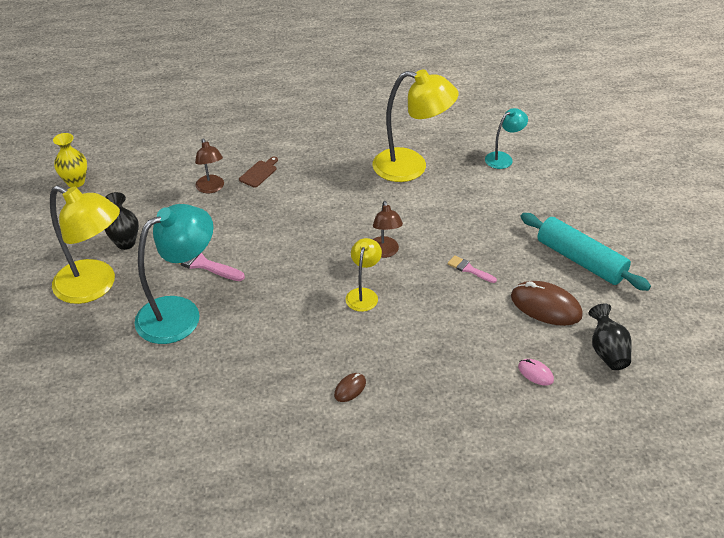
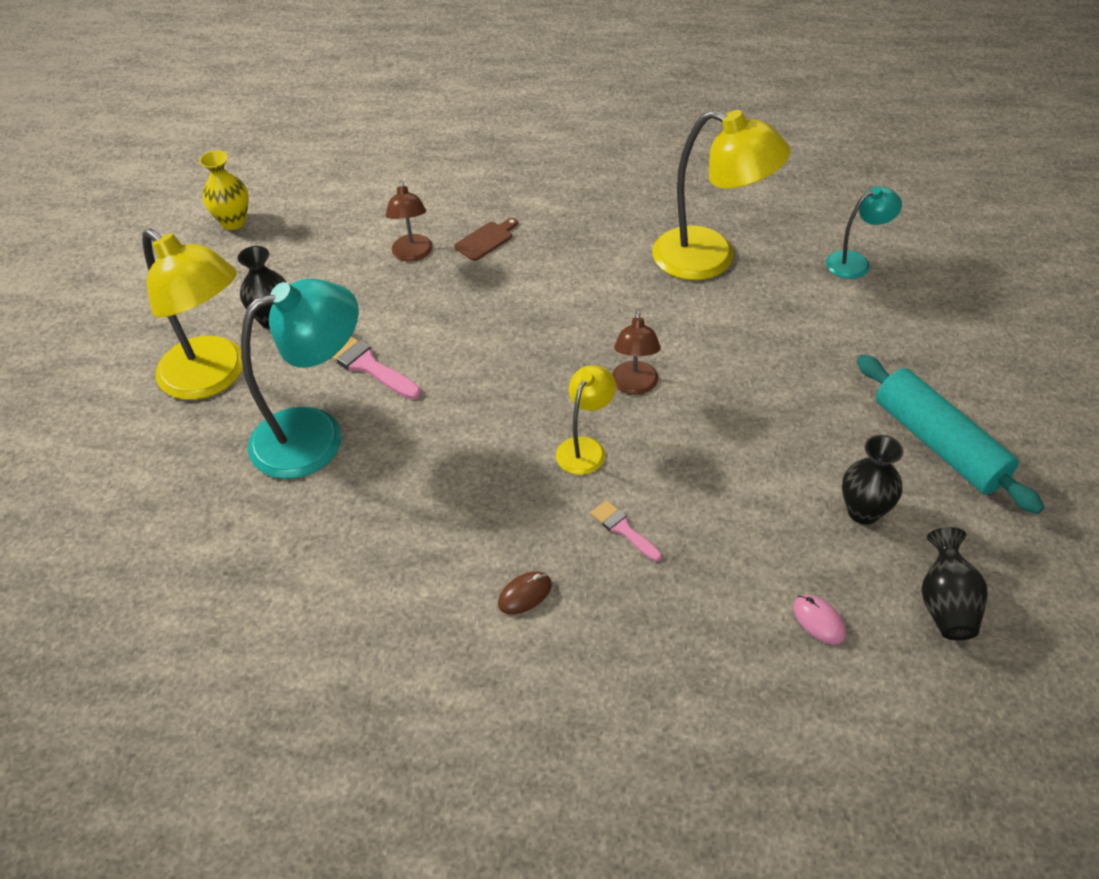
camera: 15 degrees right, 5 degrees up
(469, 269) = (756, 432): pink brush -> pink brush (623, 529)
(545, 306) = (863, 511): brown mouse -> black vase

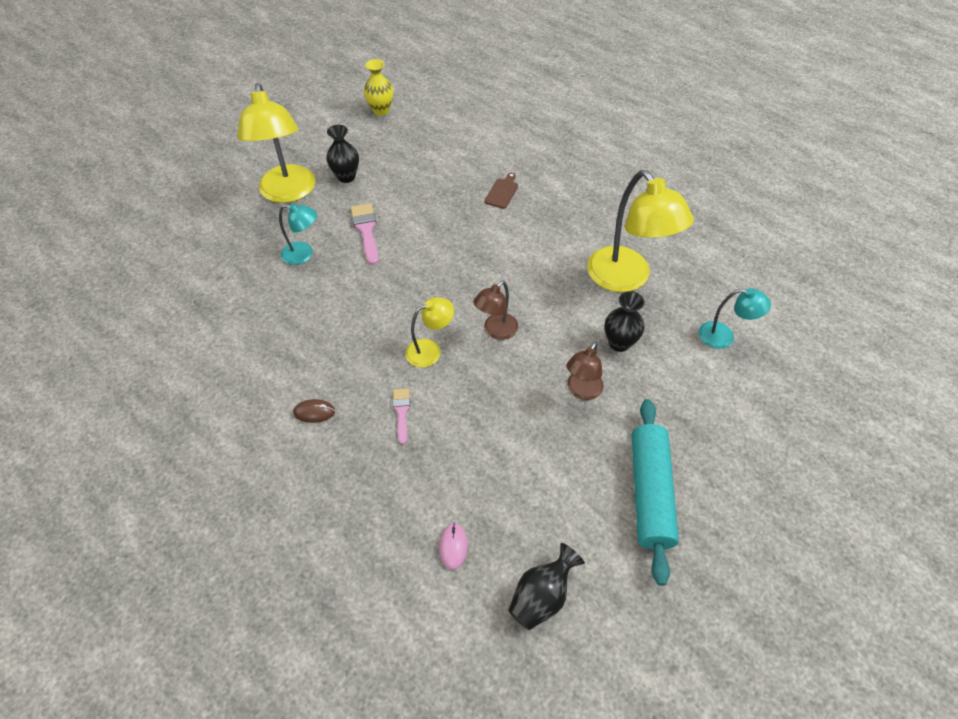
camera: 35 degrees right, 5 degrees up
(316, 435) = (303, 254): turquoise lamp -> turquoise lamp, size x0.52
(413, 254) = (453, 179): brown lamp -> brown lamp (581, 391)
(486, 240) = (502, 192): brown cutting board -> brown cutting board turned 60 degrees counterclockwise
(863, 511) = (552, 500): black vase -> black vase (619, 343)

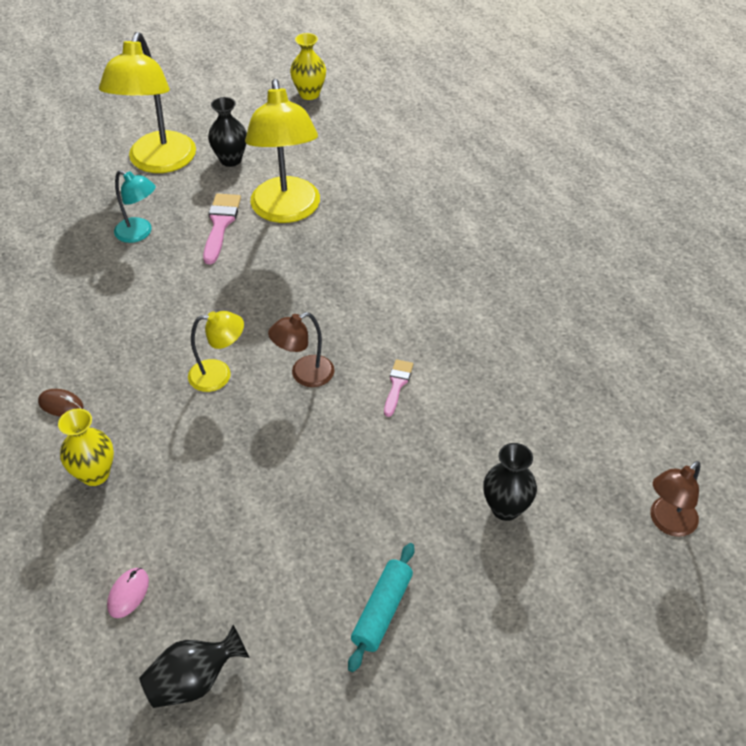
camera: 20 degrees right, 5 degrees down
(374, 460) = (95, 474): none -> yellow vase
(401, 412) = (152, 432): pink brush -> pink brush (397, 384)
(502, 192) = (399, 219): brown cutting board -> none
(581, 391) = (366, 471): brown lamp -> brown lamp (667, 523)
(619, 343) = (442, 430): black vase -> black vase (505, 508)
(626, 279) = (493, 358): yellow lamp -> yellow lamp (286, 211)
(650, 493) = (382, 611): turquoise rolling pin -> turquoise rolling pin, size x0.61
(724, 337) = (578, 460): turquoise lamp -> none

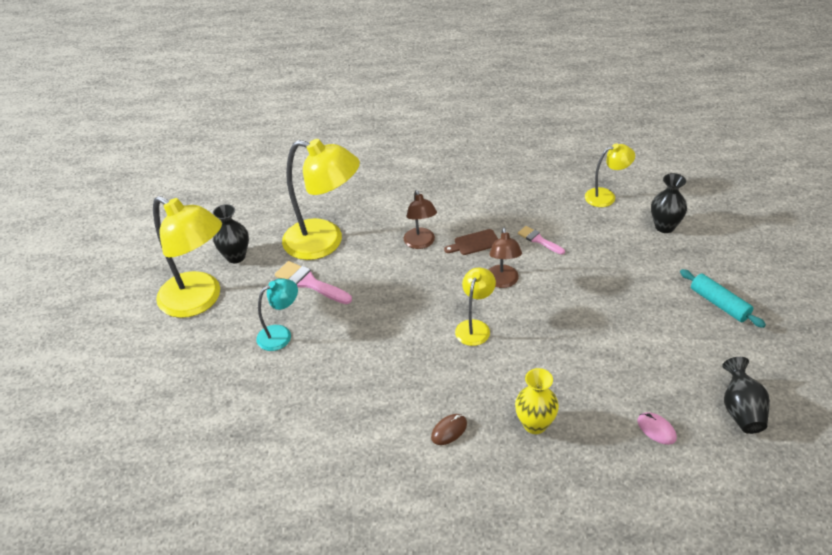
camera: 60 degrees left, 5 degrees down
(309, 94) = (195, 190): yellow vase -> none
(356, 328) = (474, 243): none -> brown cutting board
(527, 426) = (606, 196): none -> yellow lamp
(667, 523) = (702, 170): brown lamp -> brown lamp (421, 243)

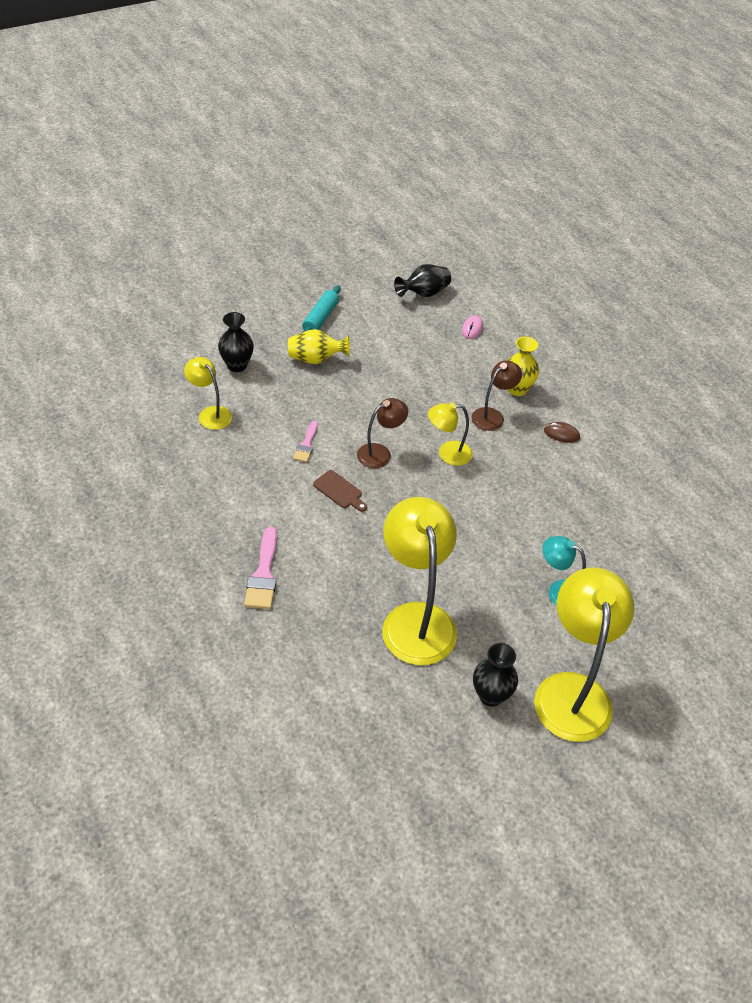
camera: 125 degrees left, 5 degrees up
(309, 283) = (481, 602): pink brush -> pink brush (263, 574)
(421, 243) = (365, 533): brown lamp -> brown lamp (492, 415)
(652, 280) = (316, 359): none -> yellow vase

